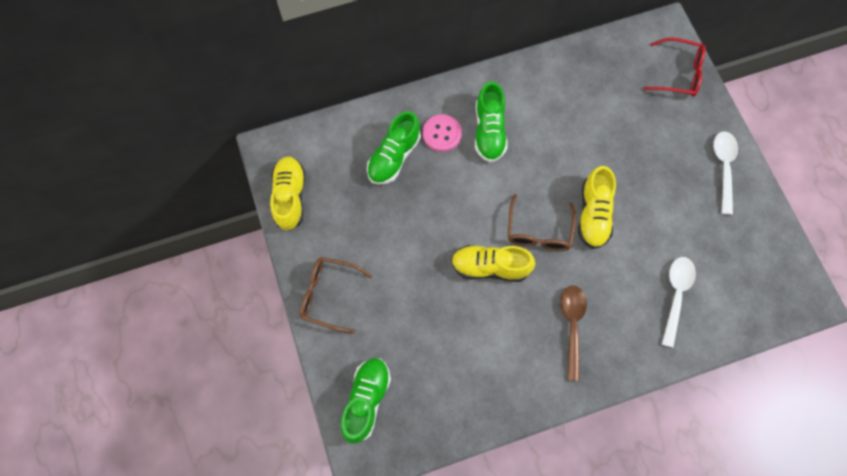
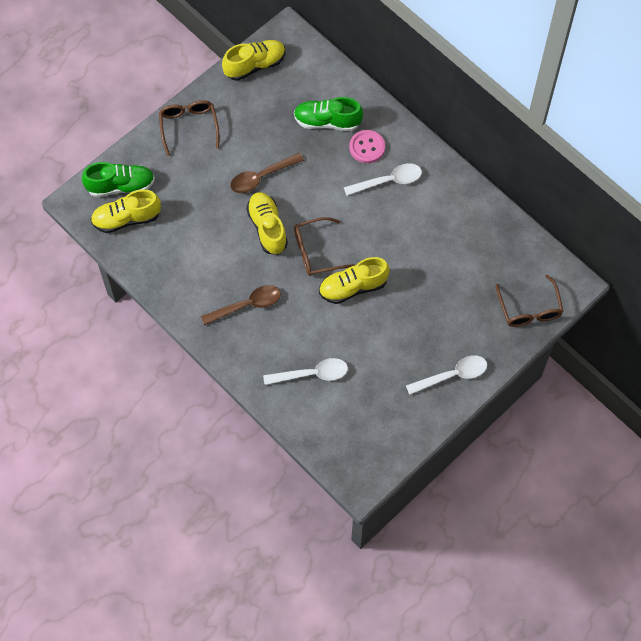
camera: 65 degrees right, 5 degrees down
(411, 411) = (126, 219): none -> yellow shoe
(427, 247) = (261, 177): none -> brown spoon
(489, 131) = (388, 181): green shoe -> white spoon
(679, 73) = (529, 309): red glasses -> brown glasses

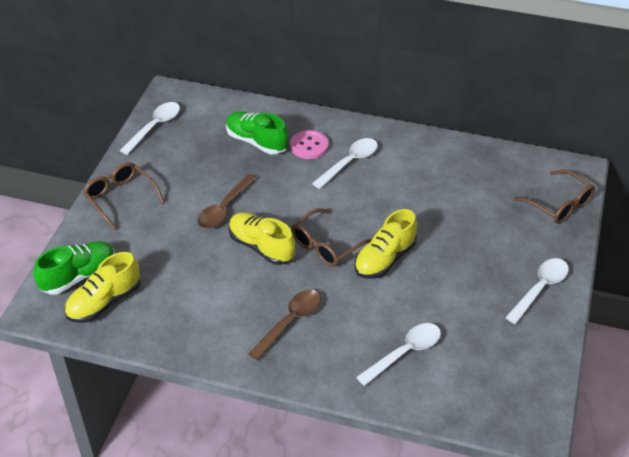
camera: 30 degrees left, 20 degrees down
(255, 65) = (155, 127): yellow shoe -> white spoon
(327, 121) = (256, 141): green shoe -> green shoe turned 60 degrees clockwise

